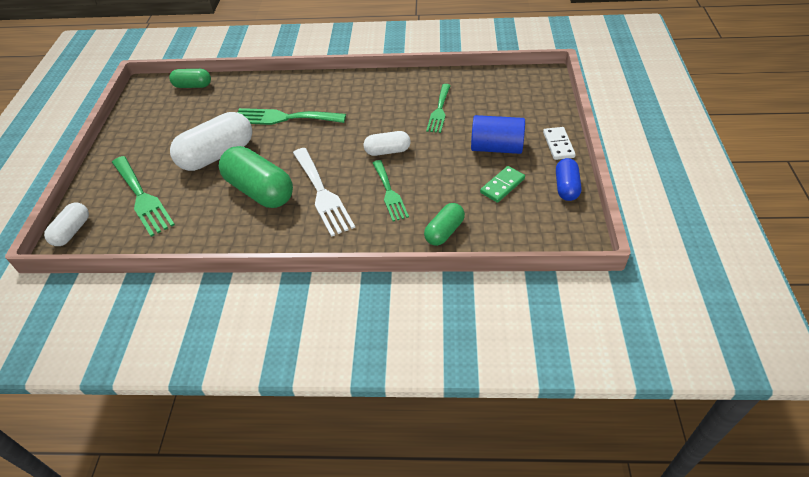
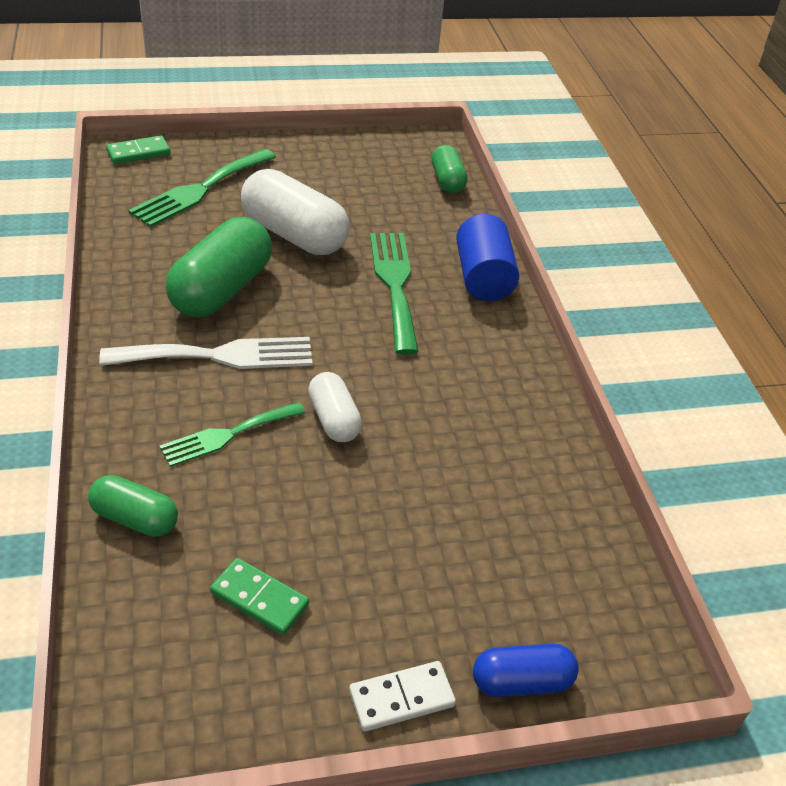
camera: 70 degrees right, 5 degrees down
(72, 231) = (138, 152): white capsule -> green domino
(322, 194) = (219, 356): white fork -> white fork turned 150 degrees counterclockwise
(439, 110) = (466, 480): green fork -> none
(496, 147) = (372, 582): blue cylinder -> blue cylinder (483, 278)
(566, 187) = (265, 716): blue capsule -> blue capsule (521, 682)

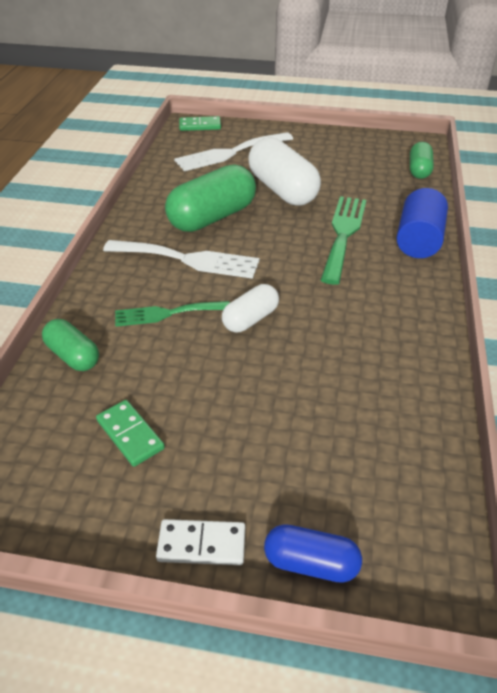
camera: 25 degrees right, 0 degrees up
(200, 190) = (230, 153): green fork -> white fork
(334, 419) = (250, 319): white capsule -> white capsule turned 45 degrees clockwise

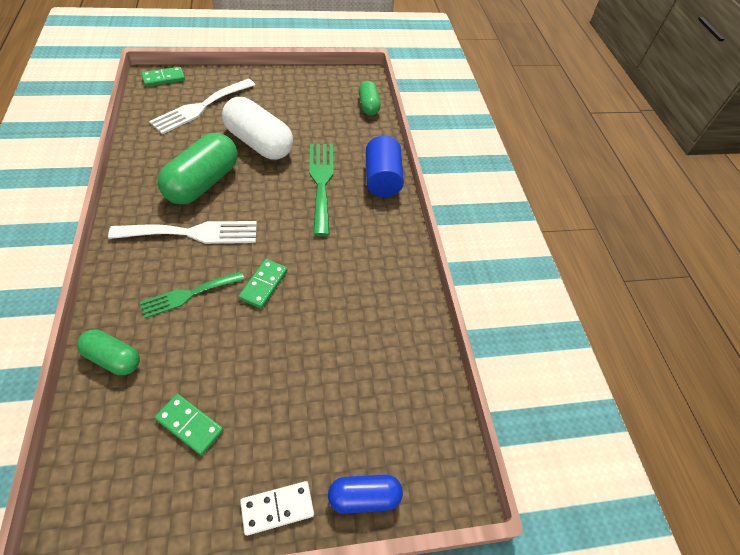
camera: 25 degrees left, 10 degrees up
(250, 319) = (264, 285): white capsule -> green domino

